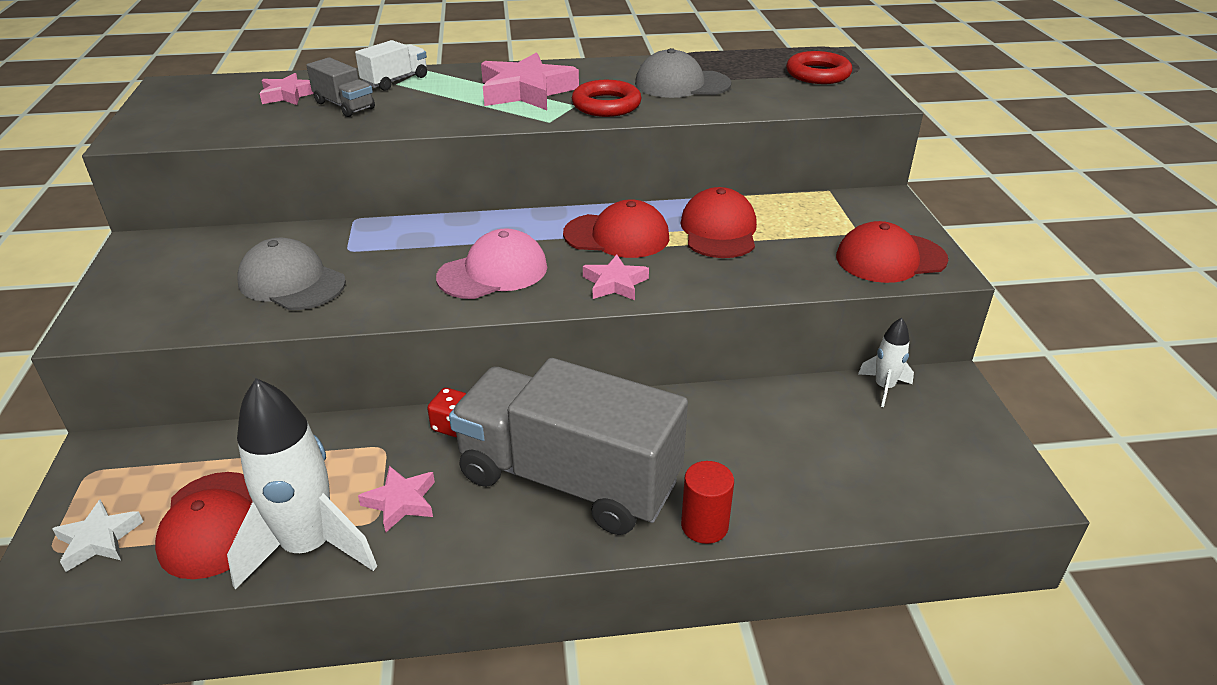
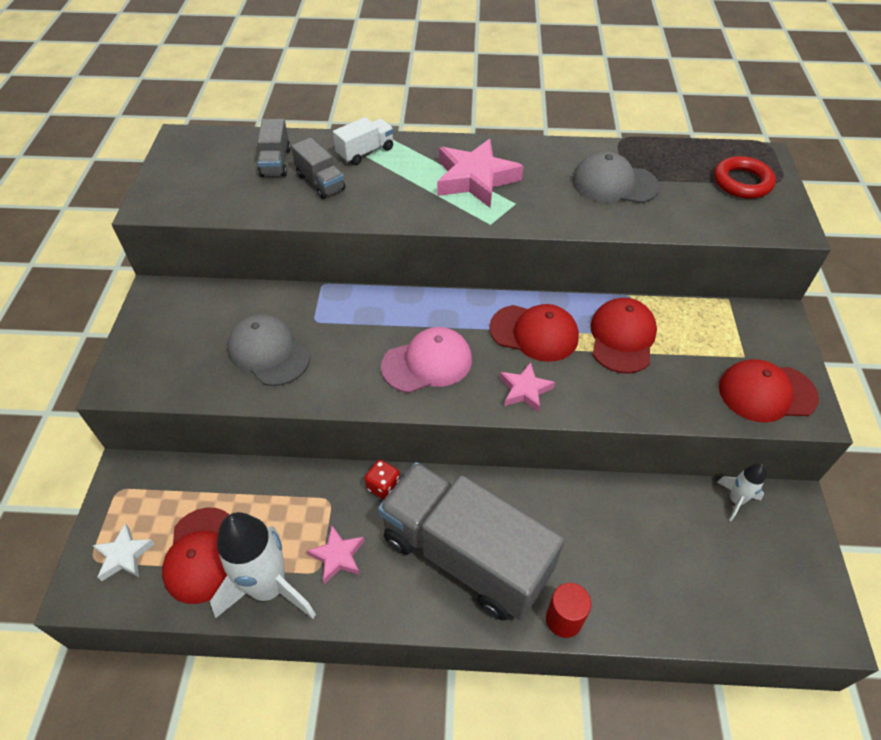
camera: 10 degrees right, 15 degrees up
(288, 95) = (275, 162): pink star -> grey truck
(606, 105) = (542, 206): red ring -> none

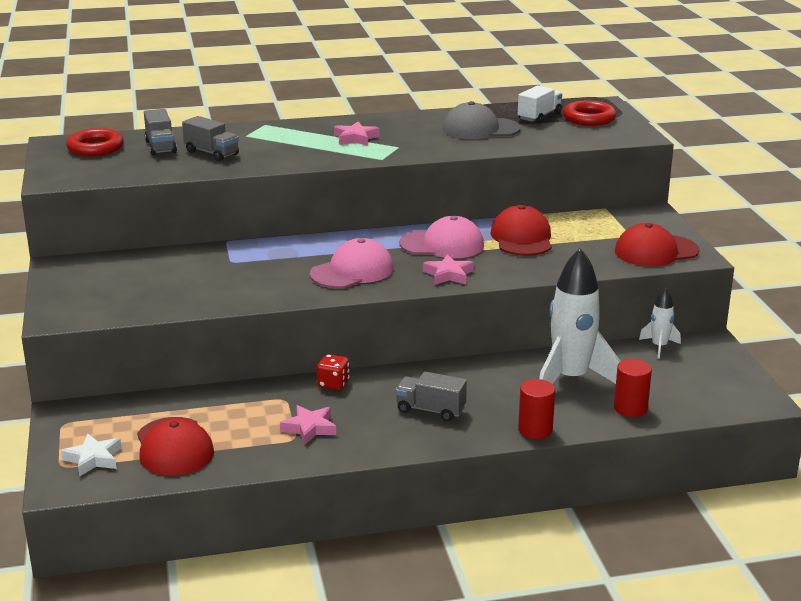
camera: 15 degrees left, 25 degrees down
(214, 154) = (95, 148): none -> red ring
(268, 352) = (197, 283): grey cap -> none
(269, 588) = (251, 455): white rocket -> white rocket (570, 379)
(365, 152) = (244, 133): white truck -> white truck (539, 116)
(465, 555) = (430, 410): grey truck -> grey truck, size x0.42
(475, 179) = (355, 138): pink star -> pink star, size x0.56
(534, 333) = (442, 244): red cap -> pink cap
(677, 606) = (630, 408): none -> red cylinder

